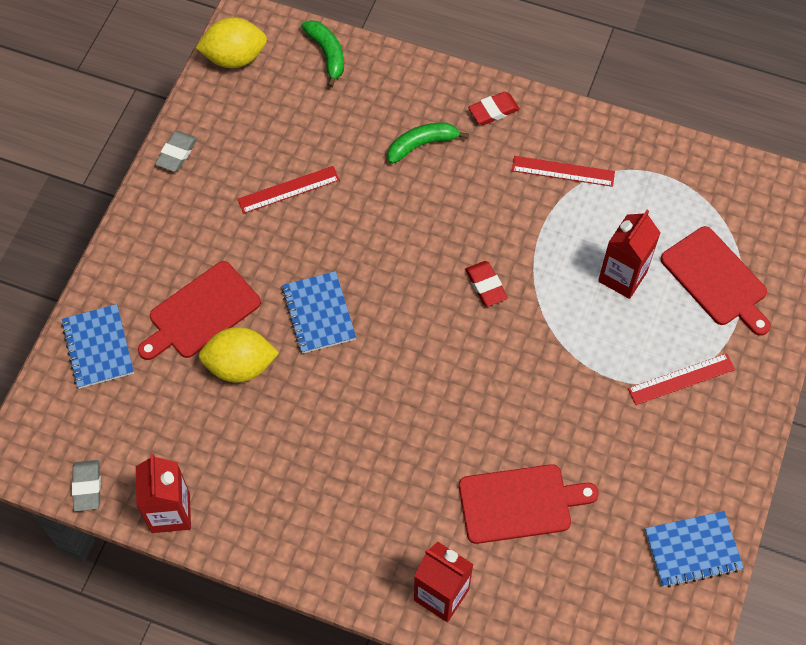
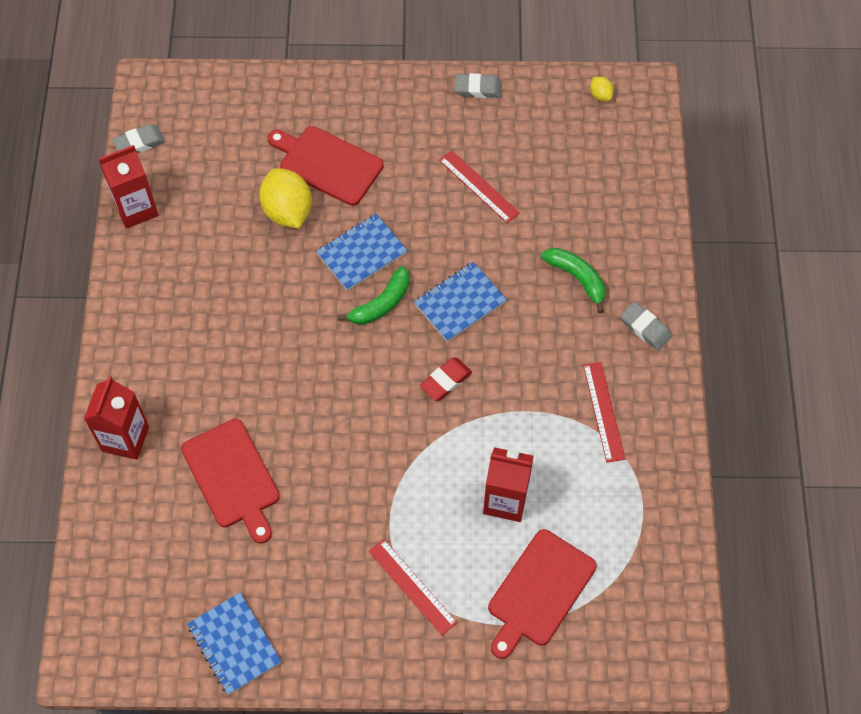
camera: 70 degrees right, 0 degrees up
(98, 347) = (266, 103): blue notebook -> blue notebook (460, 303)
(234, 58) = (600, 95): yellow lemon -> yellow lemon, size x0.46
(327, 54) = (641, 166): green banana -> green banana (381, 304)
(493, 111) = (645, 328): red eraser -> grey eraser

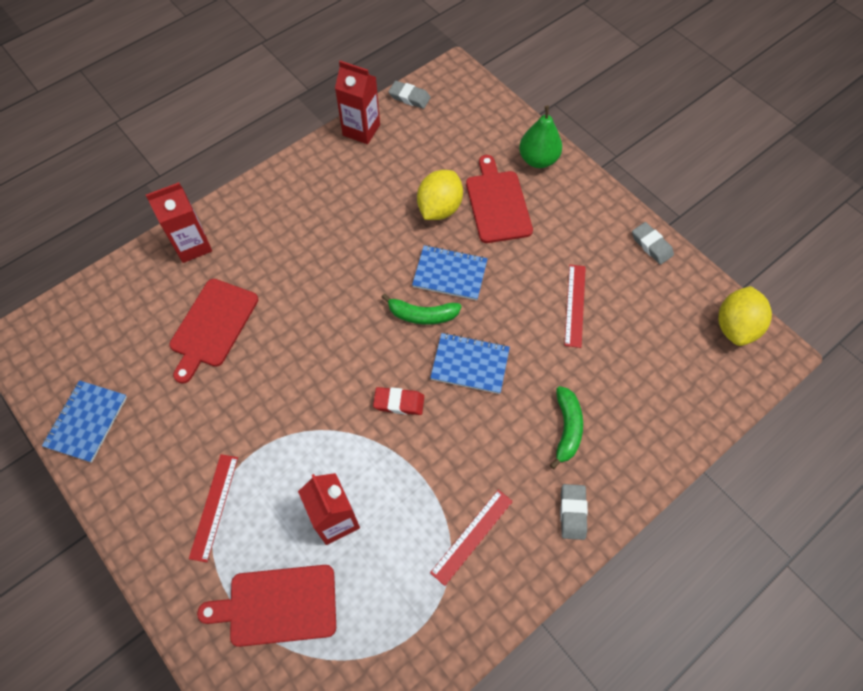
camera: 50 degrees right, 0 degrees up
(314, 98) = (538, 159): none -> green pear
(600, 95) = (735, 327): yellow lemon -> yellow lemon, size x2.20

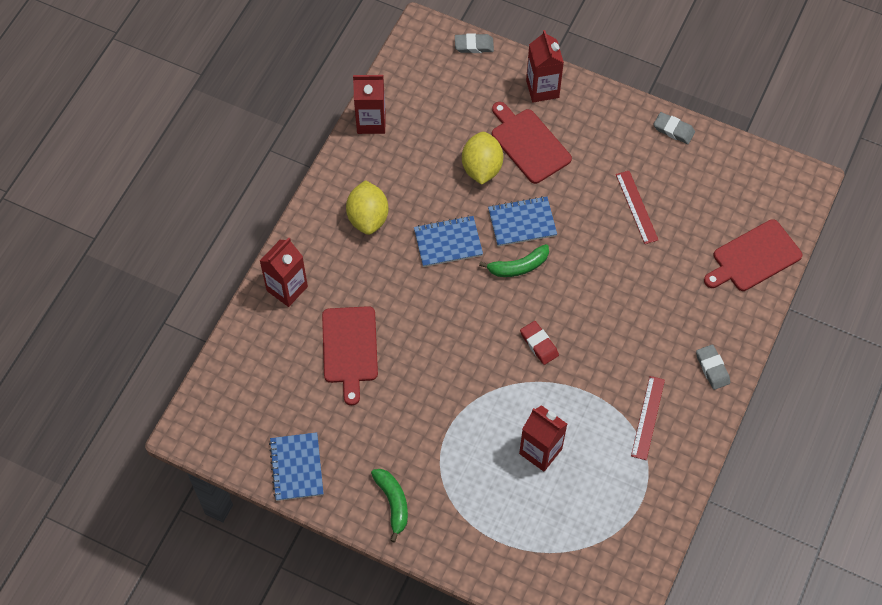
camera: 25 degrees left, 0 degrees up
(214, 506) = (442, 483): red ruler -> none
(278, 605) = (533, 528): red cutting board -> red cutting board (754, 257)
(399, 402) = (539, 344): red eraser -> red eraser turned 75 degrees clockwise
(409, 97) = (396, 72): grey eraser -> grey eraser (474, 45)
(470, 364) = (578, 290): blue notebook -> blue notebook (448, 242)
(538, 159) = (542, 89): green pear -> red carton
(566, 428) = (678, 308): green banana -> green banana (393, 503)
(735, 327) = (769, 173): yellow lemon -> yellow lemon (368, 218)

